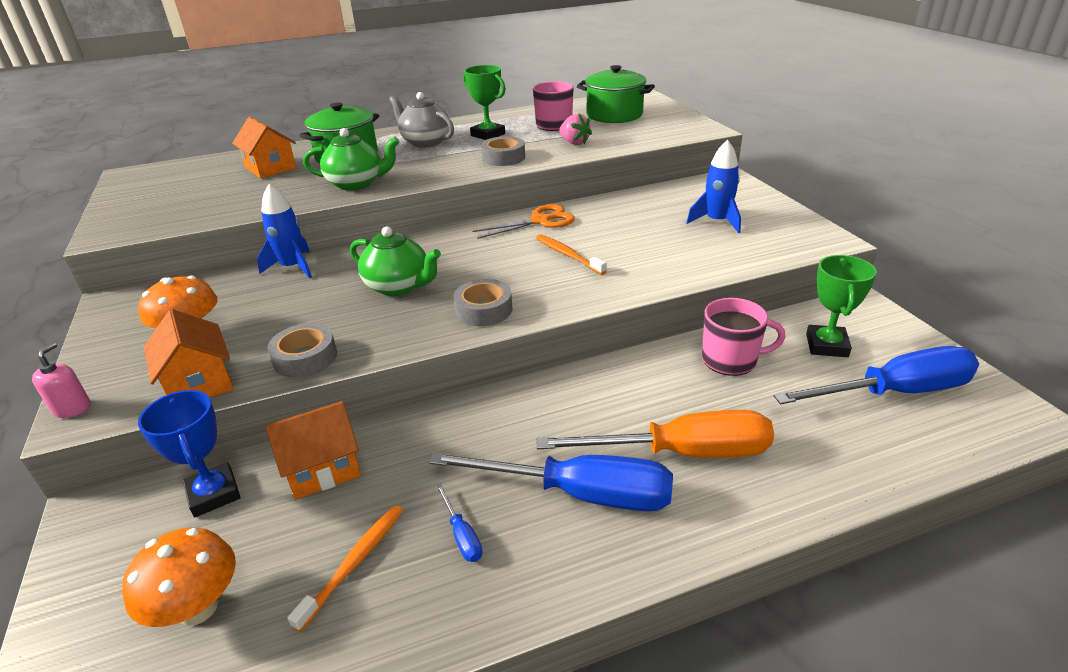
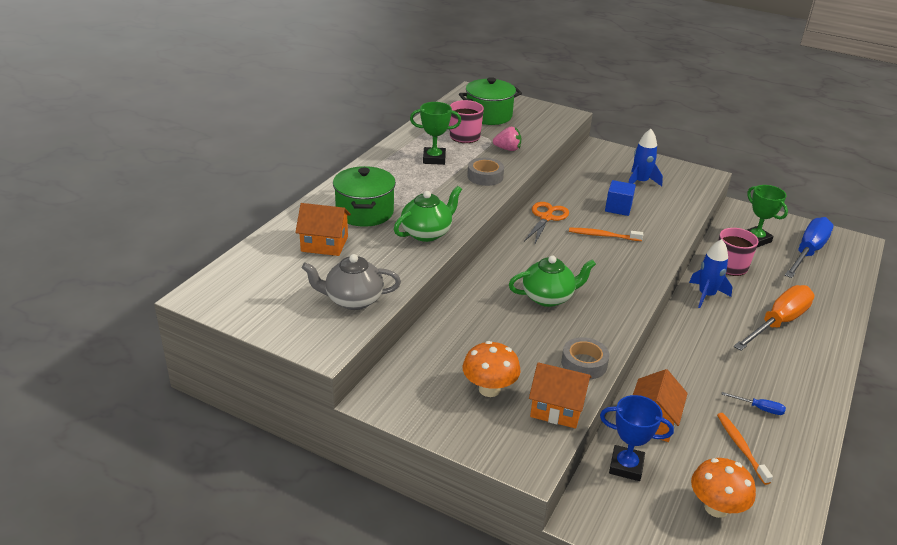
camera: 45 degrees left, 0 degrees up
(72, 408) = (516, 464): pink soap dispenser -> none
(293, 267) = (454, 316): blue rocket -> blue rocket (706, 295)
(425, 142) = (400, 180): grey teapot -> grey teapot (352, 300)
(484, 310) = (621, 289): grey tape -> none
(579, 494) = (771, 363): blue screwdriver -> none
(638, 237) = (618, 208): none -> blue cube

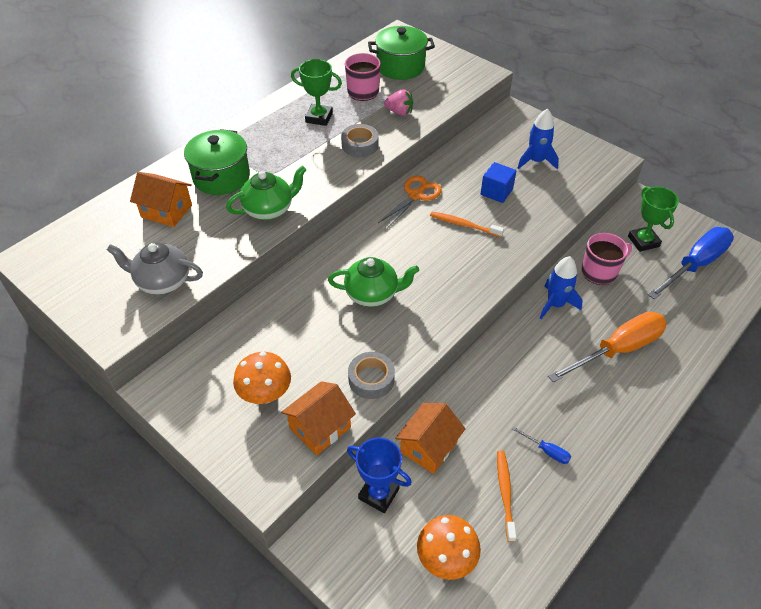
camera: 15 degrees right, 15 degrees up
(557, 408) = (320, 428): orange house -> orange house turned 75 degrees counterclockwise

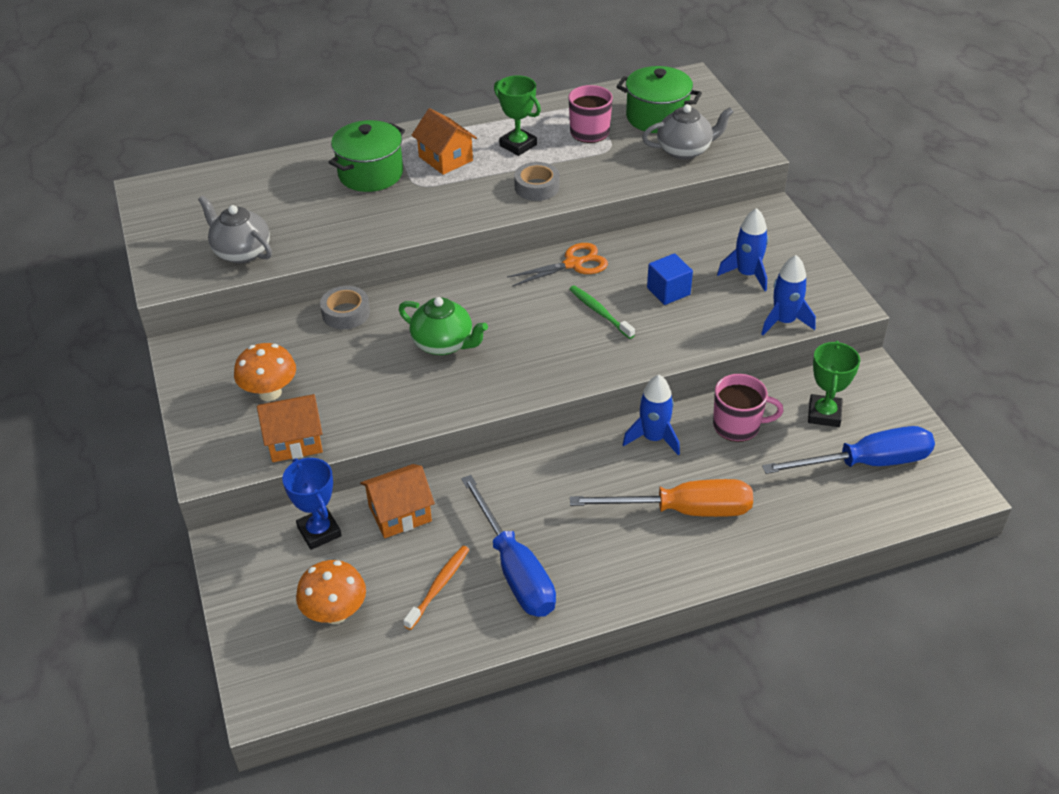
camera: 30 degrees right, 5 degrees down
(166, 211) = (294, 189): orange house -> orange house (445, 159)
(269, 209) = (391, 220): green teapot -> none
(371, 379) = (376, 419): grey tape -> grey tape (346, 313)
(399, 112) = (611, 166): pink strawberry -> none
(440, 85) = (685, 150): none -> grey teapot
(464, 225) = (600, 312): orange toothbrush -> green toothbrush
(546, 451) = (514, 569): blue screwdriver -> blue screwdriver, size x2.48
(587, 186) = (784, 321): none -> blue rocket

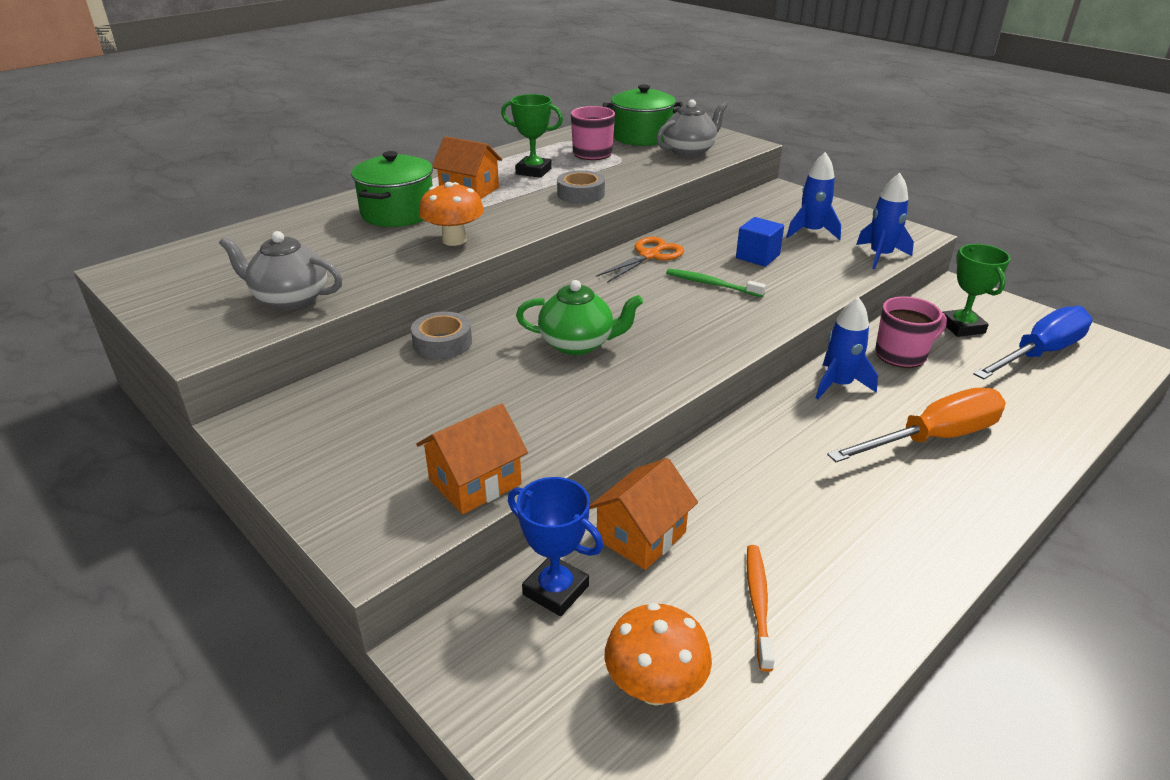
camera: 25 degrees left, 10 degrees down
(270, 392) = (403, 440): orange mushroom -> orange mushroom (454, 240)
(514, 569) = (826, 553): blue screwdriver -> none

